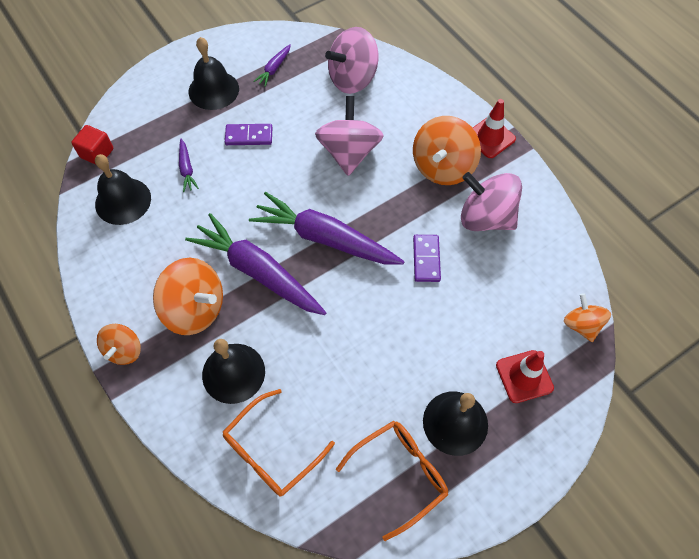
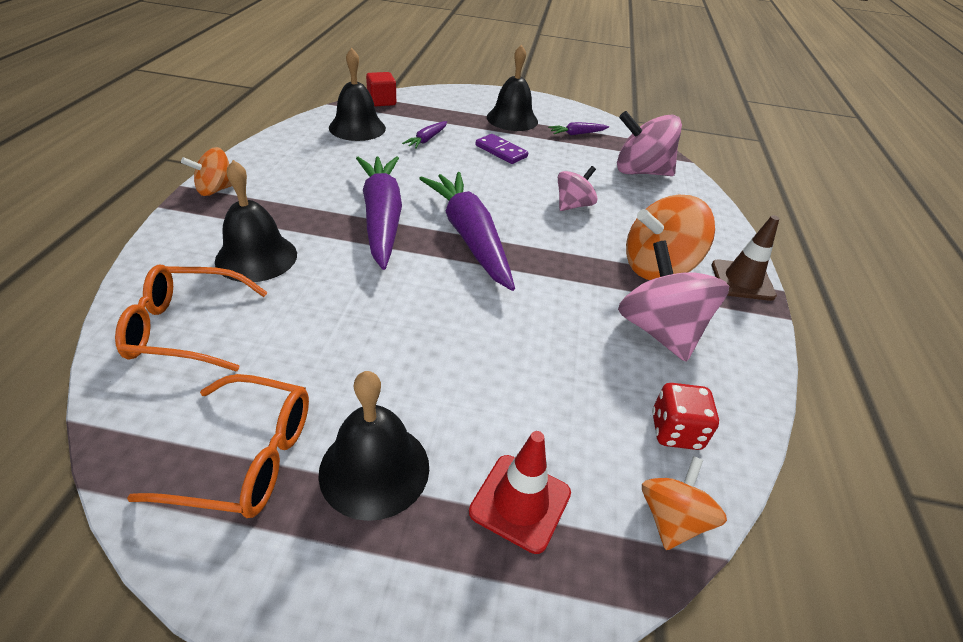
camera: 40 degrees right, 20 degrees down
(195, 309) = (300, 204): orange spinning top -> none
(349, 152) = (573, 205): pink spinning top -> pink spinning top, size x0.59
(426, 259) = (546, 314): purple domino -> none
(490, 137) = (742, 280): red traffic cone -> brown traffic cone
(545, 277) = (675, 431): none -> red dice

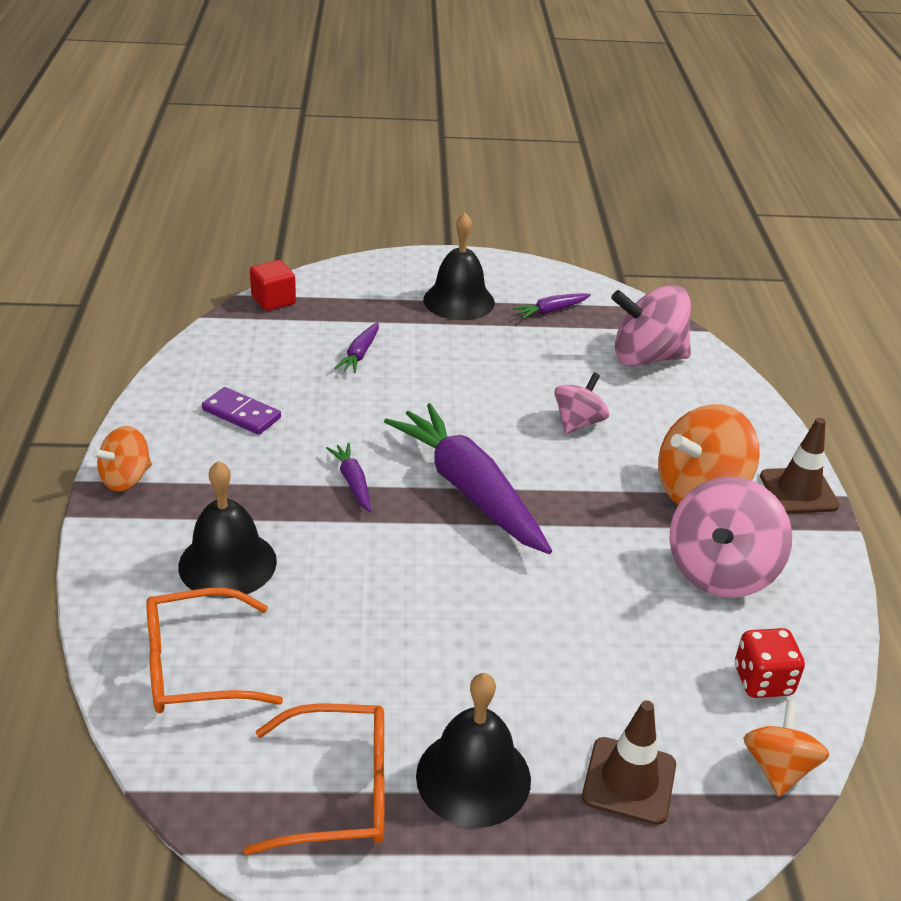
camera: 10 degrees left, 5 degrees down
(357, 128) = (260, 350): black bell -> none
(382, 218) = (353, 482): purple carrot -> purple carrot, size x0.43
(501, 151) = (462, 356): purple domino -> purple domino (241, 414)
(520, 502) = (629, 781): red traffic cone -> brown traffic cone
(659, 331) = (720, 571): pink spinning top -> pink spinning top turned 120 degrees counterclockwise

